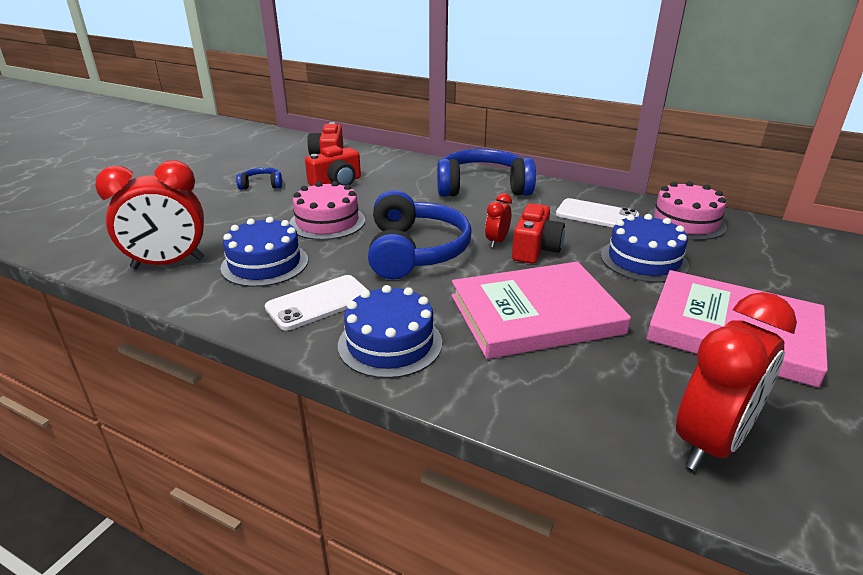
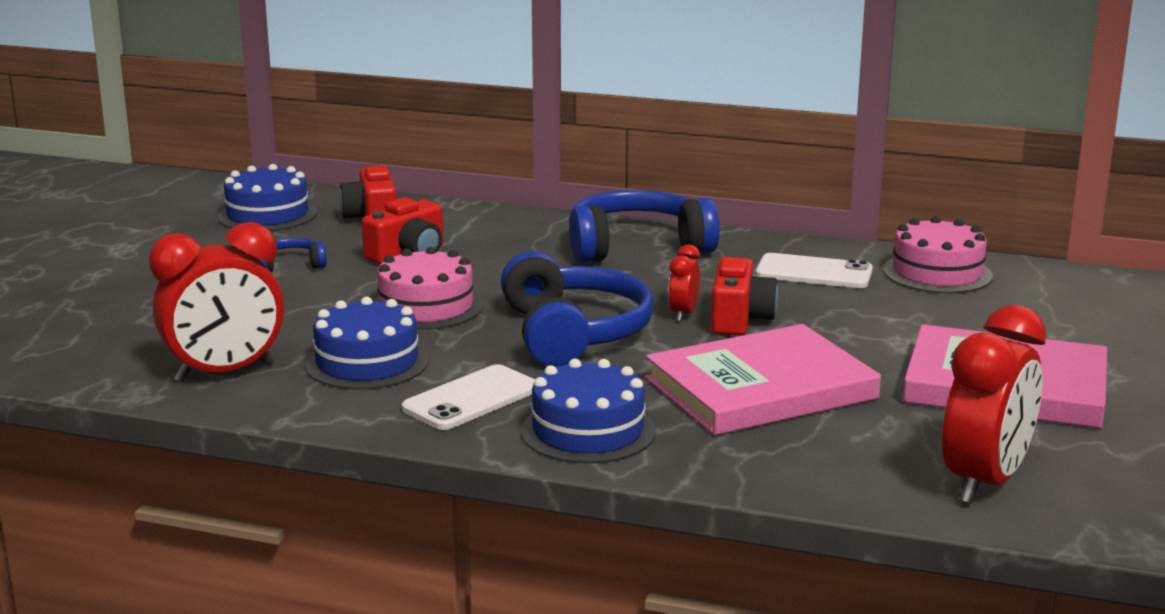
camera: 10 degrees left, 10 degrees down
(643, 260) = (887, 321): blue cake -> blue cake (267, 215)

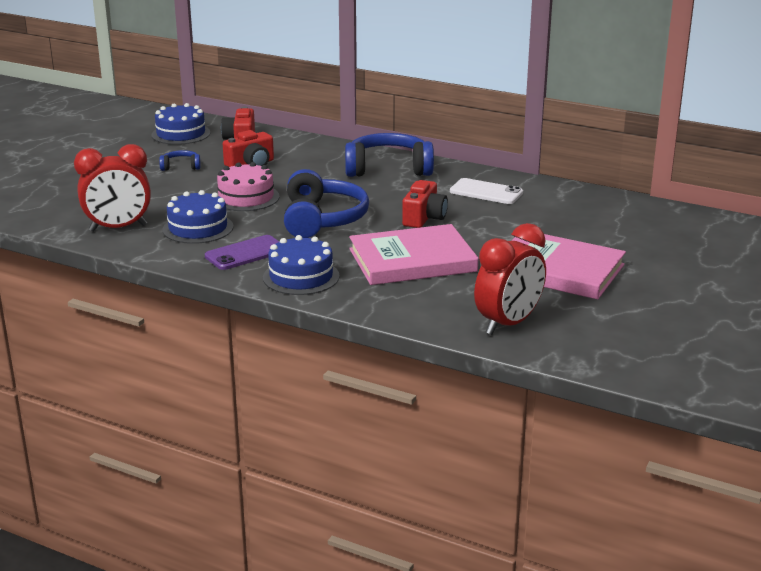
camera: 10 degrees right, 5 degrees up
(471, 399) = (246, 253): white phone -> purple phone
(683, 314) = (392, 212): red clock -> none
(937, 273) = (562, 197): pink cake -> none

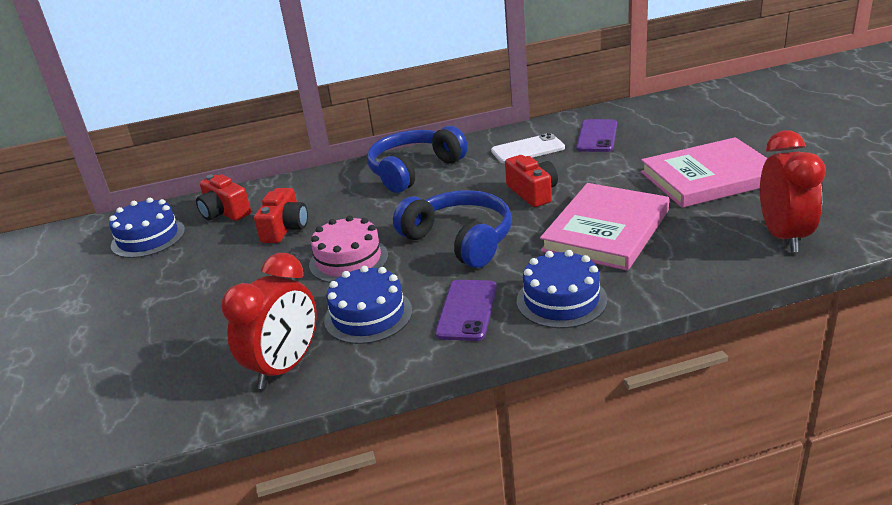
camera: 40 degrees left, 5 degrees up
(181, 166) = (217, 268): blue headphones -> none
(553, 207) = (597, 136): none -> purple phone

